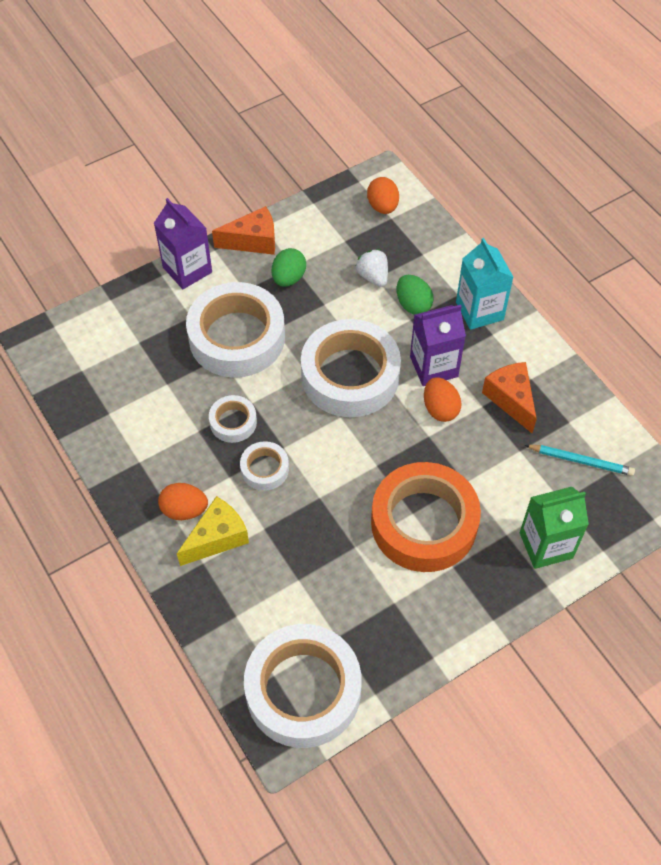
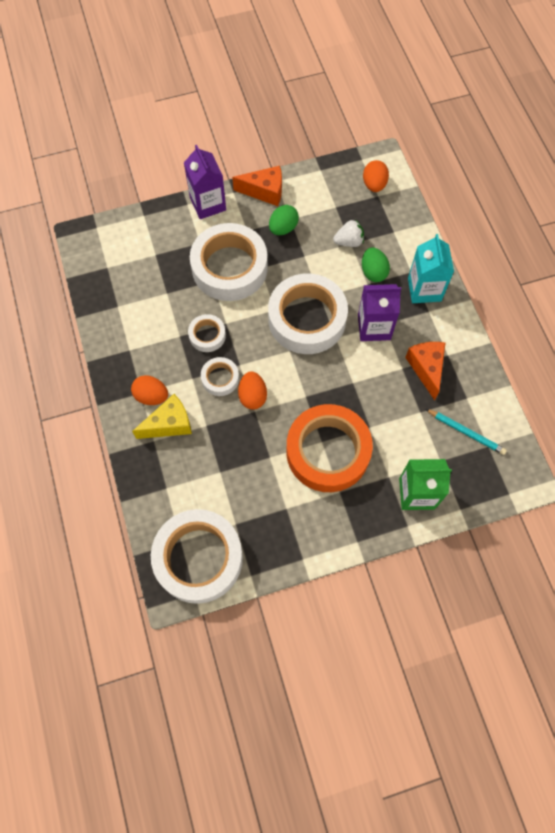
camera: 15 degrees right, 10 degrees up
(373, 276) = (349, 242): white strawberry -> white strawberry turned 90 degrees clockwise
(440, 409) = (368, 363): orange egg -> orange egg (252, 396)

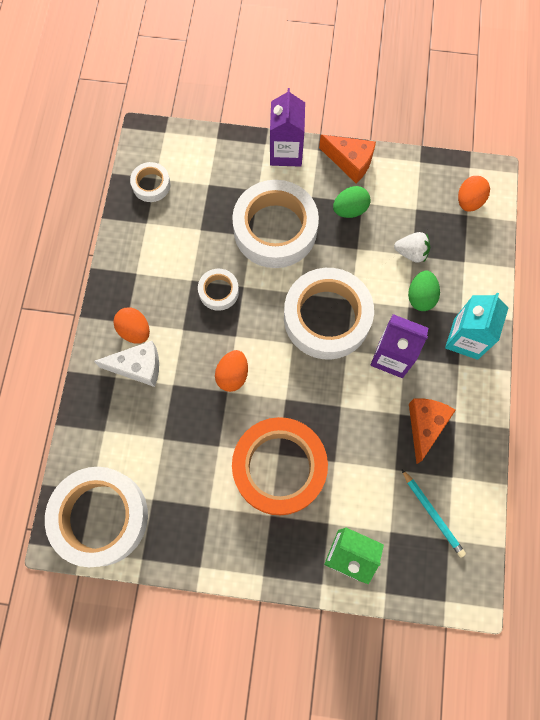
camera: 25 degrees right, 5 degrees up
(169, 424) = (138, 367): yellow cheese -> white cheese
(220, 378) = (209, 342): white tape -> white tape (151, 185)

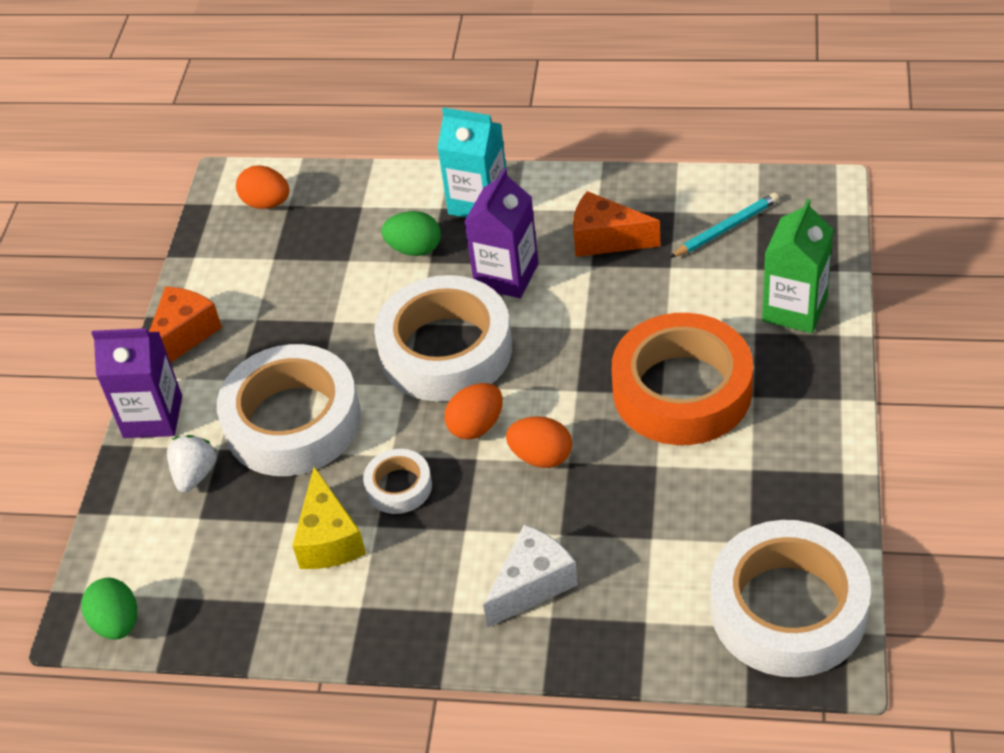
camera: 85 degrees left, 25 degrees down
(135, 330) = (467, 596): orange egg -> orange egg (476, 426)
(138, 367) = (532, 585): white cheese -> white cheese turned 45 degrees clockwise
(151, 185) = (189, 602): white tape -> none
(185, 254) = (329, 538): none -> yellow cheese
(350, 209) = (267, 332): green egg -> green egg (117, 623)
(411, 253) = (344, 261): white strawberry -> white strawberry (195, 474)

